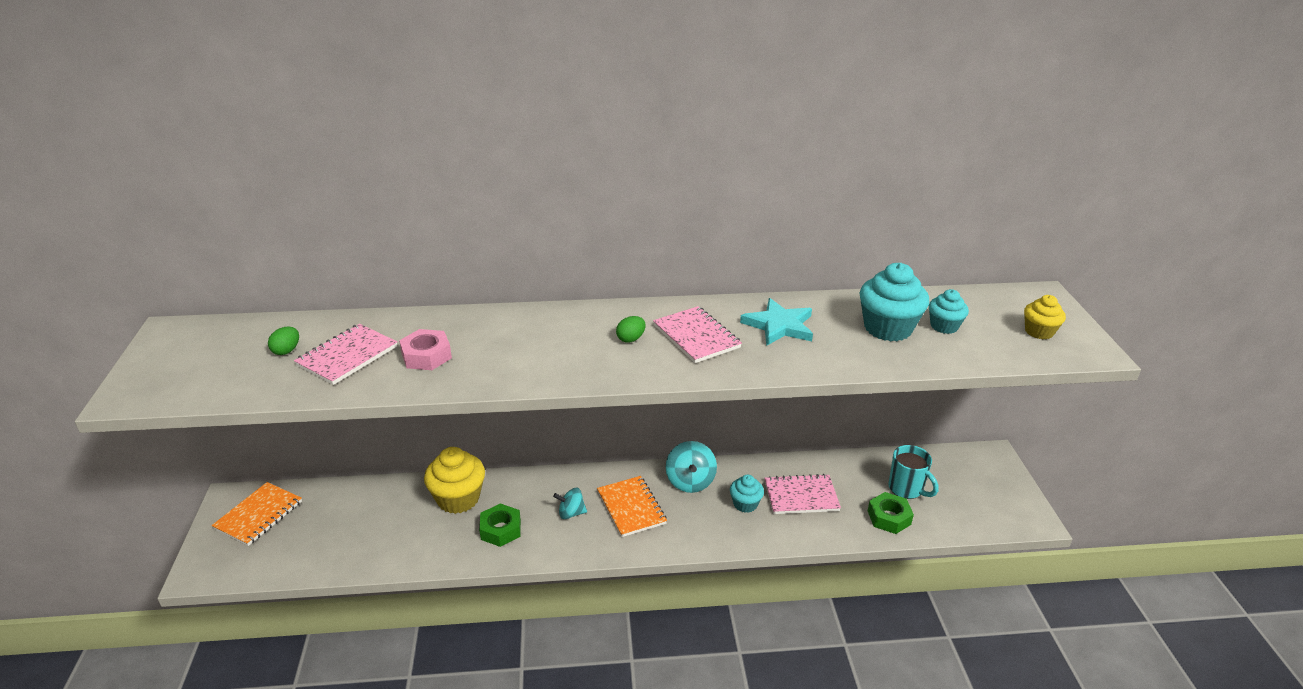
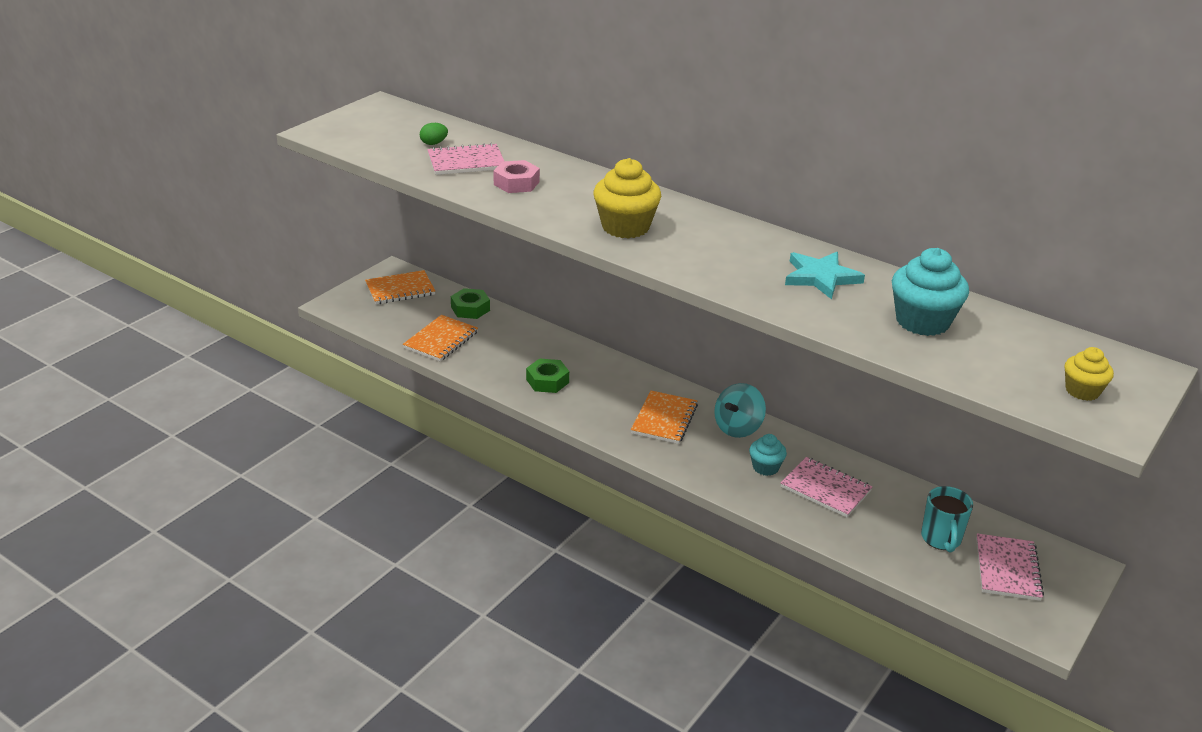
camera: 40 degrees right, 0 degrees up
(358, 546) = (441, 340): none -> orange notebook
(458, 499) = (540, 346): yellow cupcake -> yellow cupcake (625, 227)
(571, 513) = (612, 398): turquoise spinning top -> none
(631, 339) = (679, 234): green egg -> none
(696, 336) = (735, 254): pink notebook -> pink notebook (1007, 569)
(889, 517) = (890, 548): green nut -> green nut (470, 309)
(944, 326) = (984, 344): turquoise cupcake -> none

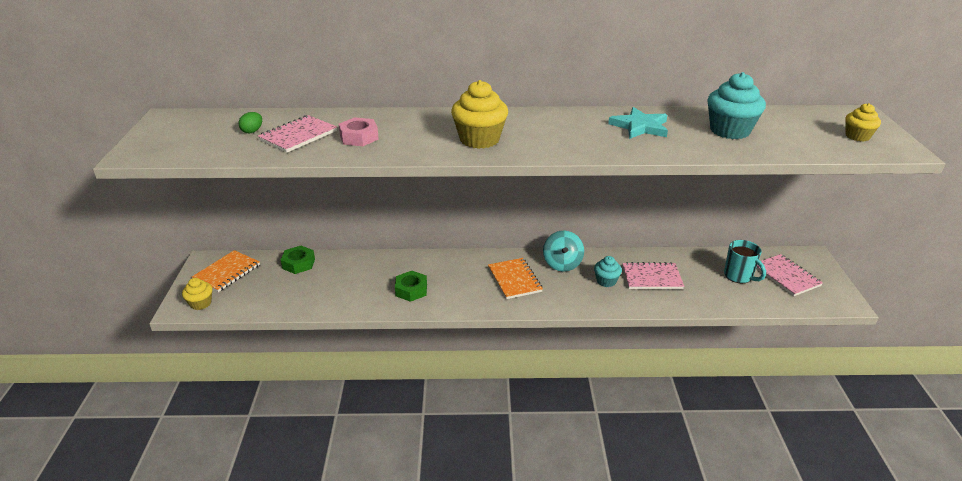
camera: 35 degrees left, 0 degrees up
(352, 308) = (201, 303): none -> yellow cupcake
(441, 340) = (301, 296): orange notebook -> none

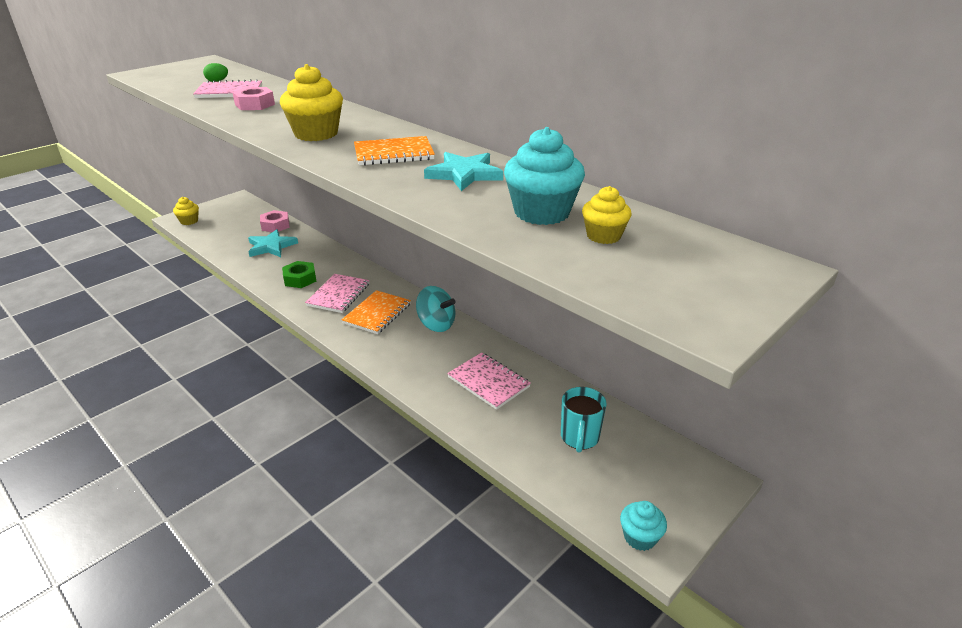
camera: 45 degrees right, 0 degrees up
(227, 272) = (233, 210): orange notebook -> orange notebook (393, 153)
(298, 264) = (275, 225): green nut -> pink nut
(333, 281) = (271, 246): none -> turquoise star
(562, 264) = (436, 324): turquoise spinning top -> turquoise spinning top turned 105 degrees counterclockwise
(606, 281) = (443, 359): turquoise cupcake -> turquoise cupcake (640, 537)
(786, 276) = (636, 474): pink notebook -> pink notebook (338, 295)
(857, 136) = (687, 285): yellow cupcake -> yellow cupcake (603, 236)

